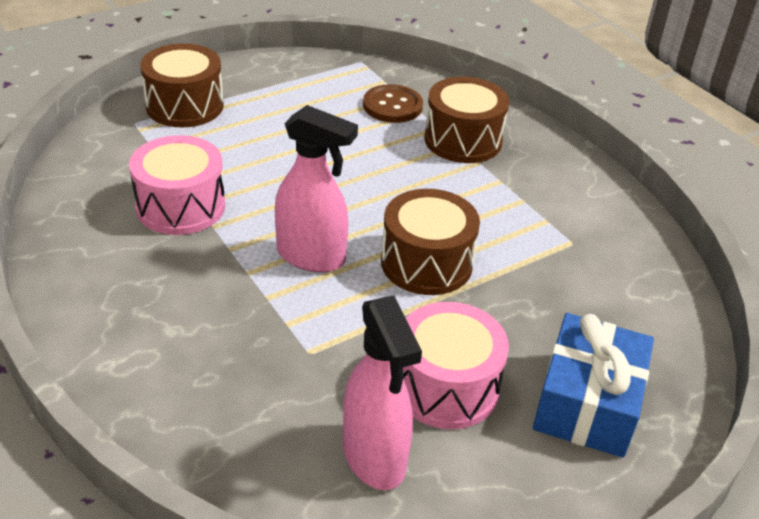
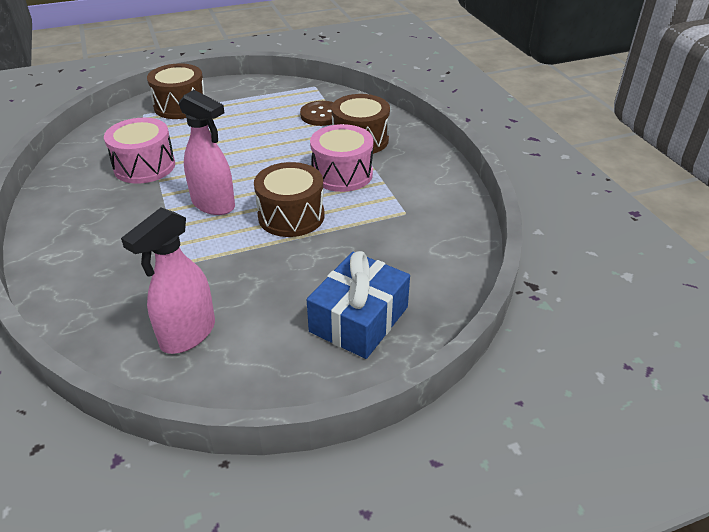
camera: 15 degrees right, 0 degrees up
(374, 457) = (187, 335): pink spray bottle -> pink spray bottle turned 45 degrees clockwise
(446, 387) = (262, 296): pink drum -> pink drum (342, 174)

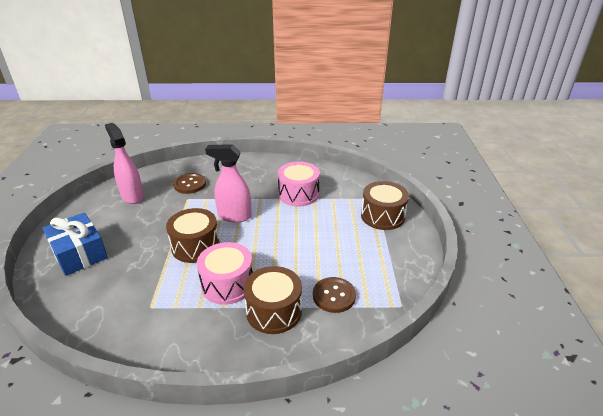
camera: 110 degrees right, 5 degrees down
(134, 277) = (190, 184): none -> brown button
(214, 204) = (234, 216): pink spray bottle -> pink spray bottle turned 45 degrees clockwise

